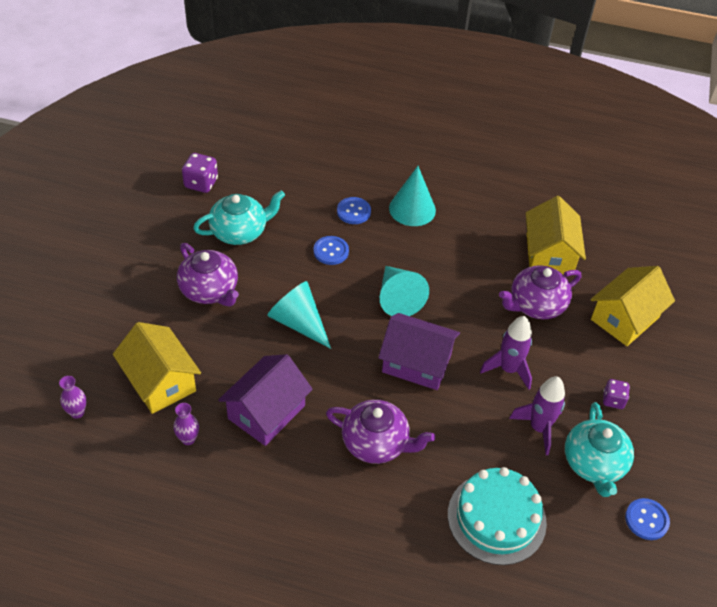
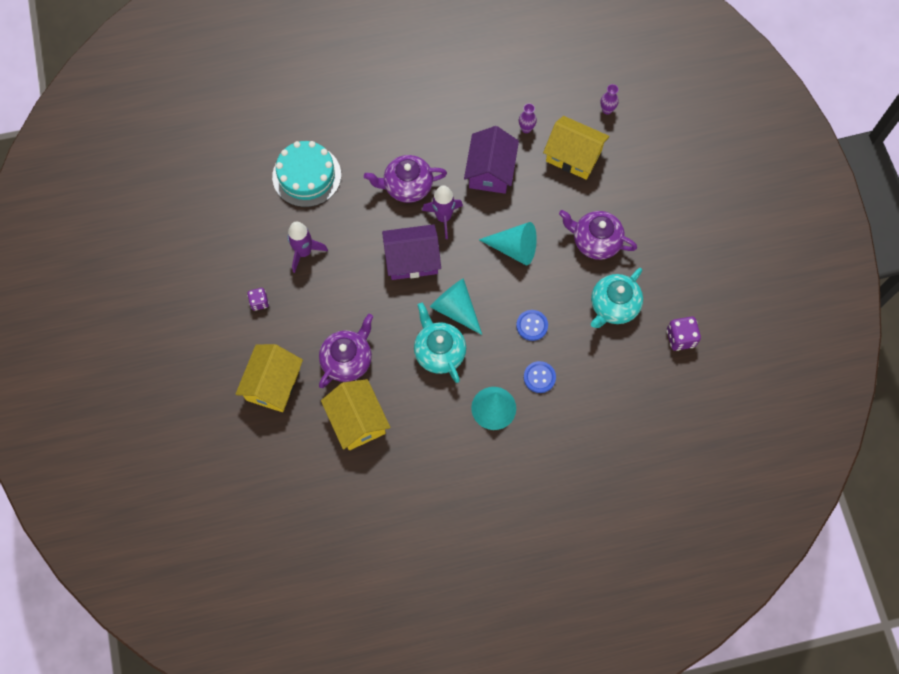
camera: 155 degrees right, 20 degrees up
(508, 369) = (344, 289): purple rocket -> purple rocket (443, 218)
(594, 464) = (257, 244): turquoise teapot -> turquoise teapot (439, 351)
(646, 520) = (210, 222): blue button -> none

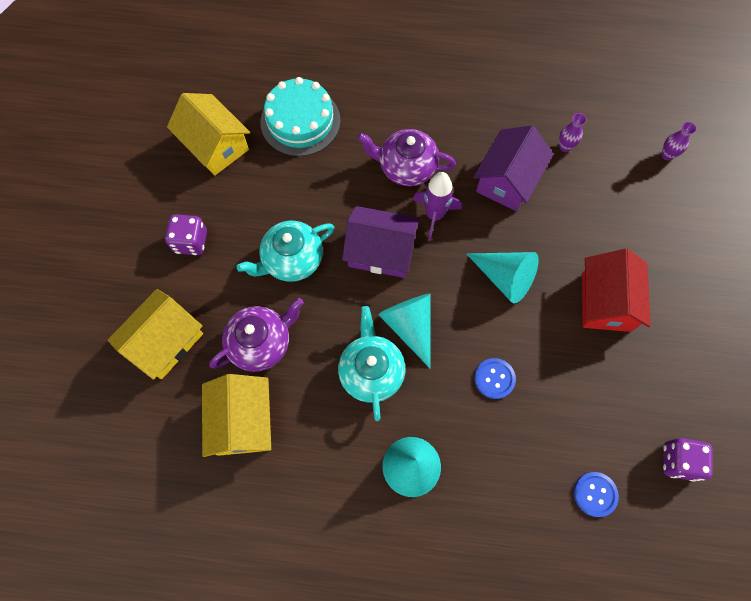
camera: 20 degrees right, 0 degrees up
(259, 302) = (191, 242): purple dice -> purple dice, size x1.52
(304, 252) = (263, 203): purple rocket -> none
(539, 377) = (482, 447): blue button -> blue button (595, 494)
(573, 156) = (611, 194): yellow house -> yellow house (215, 146)
(595, 241) = (606, 302): purple teapot -> red house
(613, 306) = (604, 389): turquoise teapot -> turquoise teapot (291, 260)

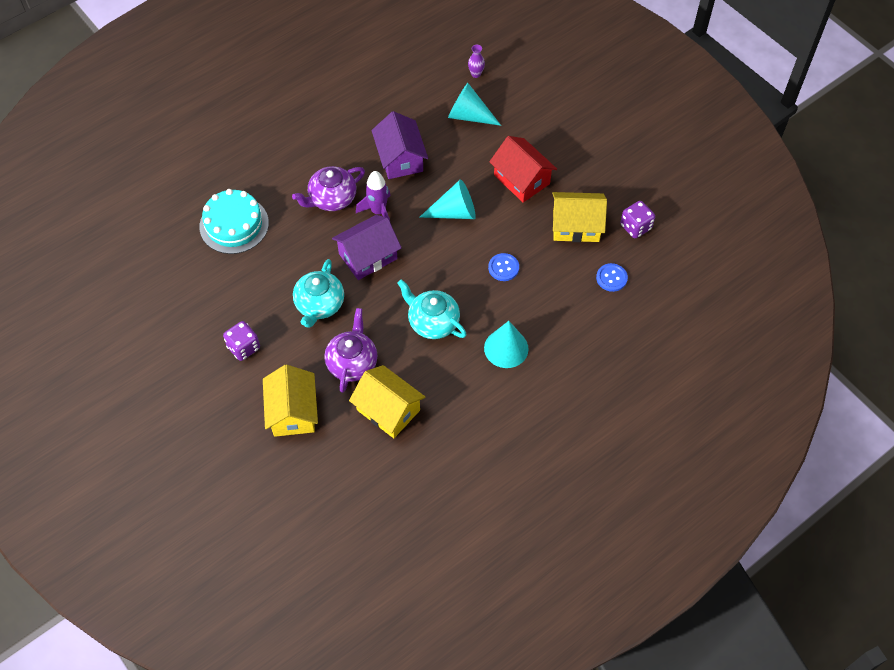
camera: 45 degrees left, 10 degrees down
(215, 146) = (193, 282): yellow house -> yellow house (576, 226)
(410, 326) = (429, 281): turquoise cone -> turquoise cone (469, 115)
(565, 147) = (414, 114): purple vase -> none

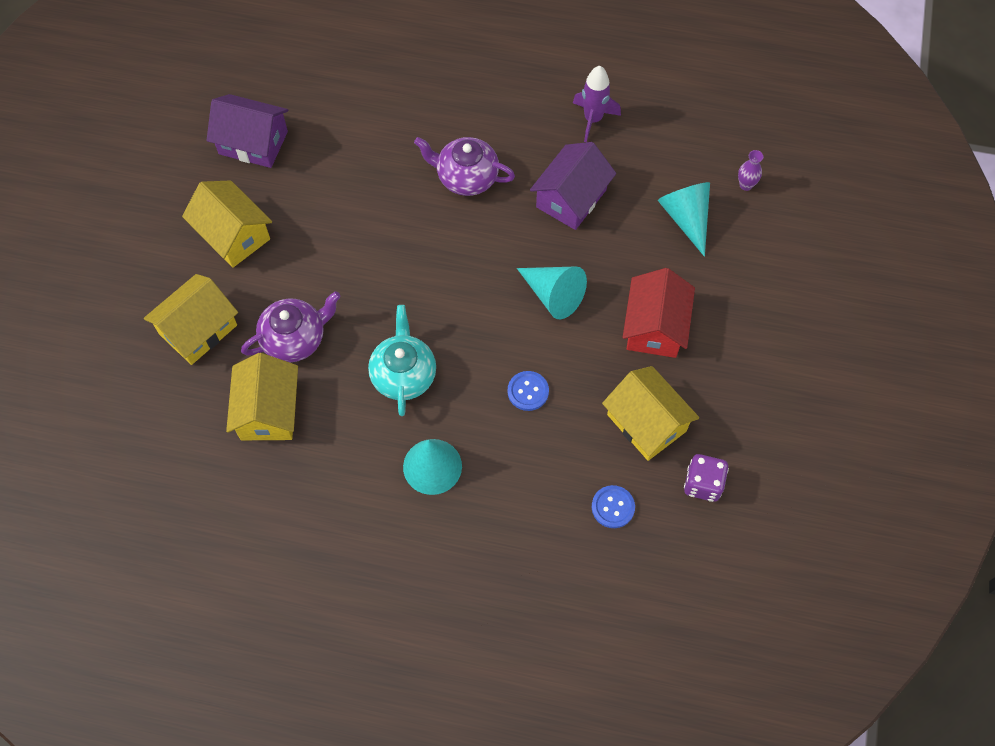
camera: 50 degrees right, 5 degrees up
(234, 225) = (360, 122): turquoise cake -> none
(243, 347) = (233, 235): purple dice -> yellow house
(319, 305) = (335, 260): turquoise teapot -> none
(368, 256) = (428, 259): purple house -> purple house (253, 143)
(378, 211) = (489, 228): purple rocket -> purple rocket (593, 119)

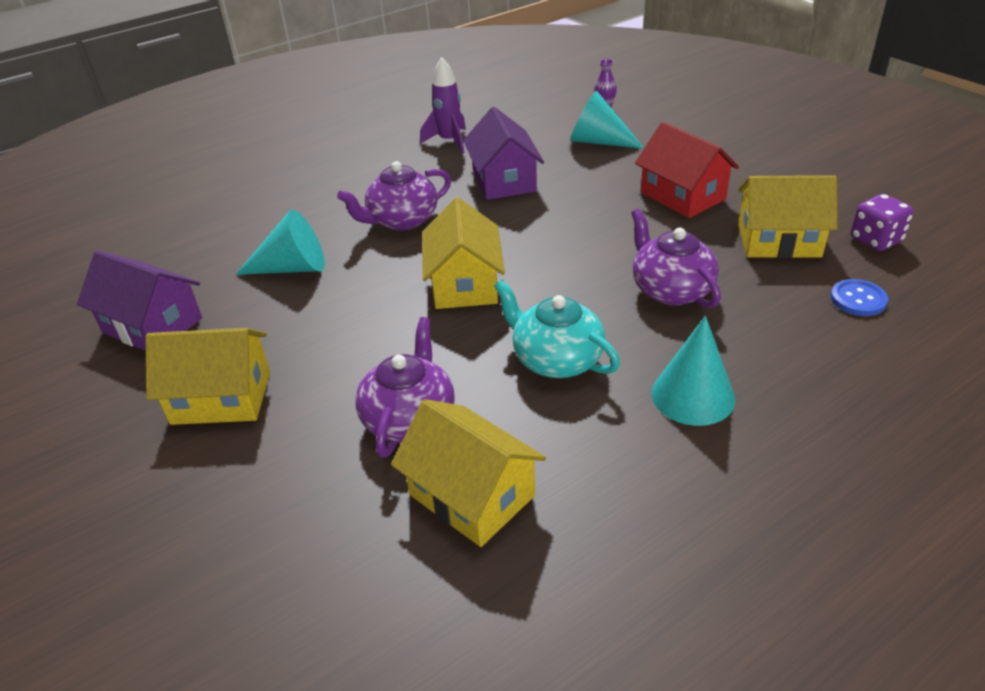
camera: 45 degrees left, 25 degrees down
(198, 330) = (285, 498): yellow house -> yellow house (465, 284)
(253, 143) = (152, 325): purple house -> purple house turned 60 degrees clockwise
(528, 391) = (671, 290): blue button -> purple teapot
(553, 295) = (585, 230): turquoise cone -> turquoise cone (292, 268)

